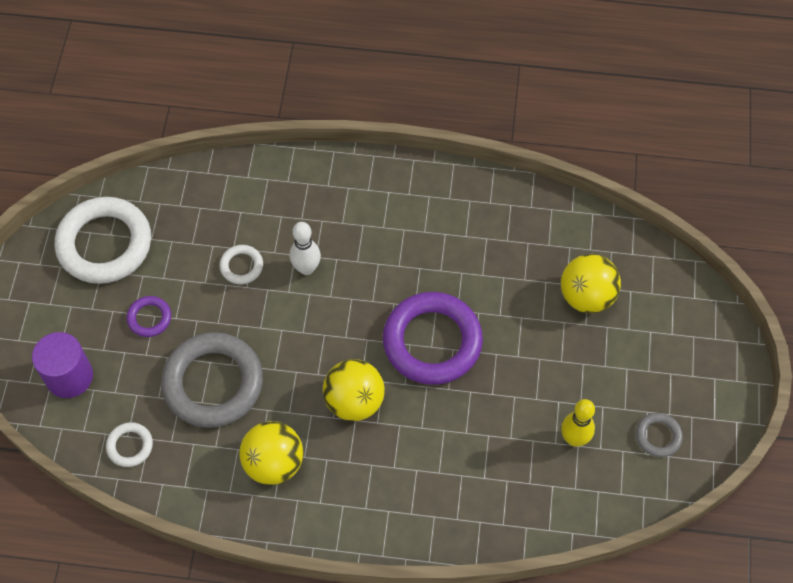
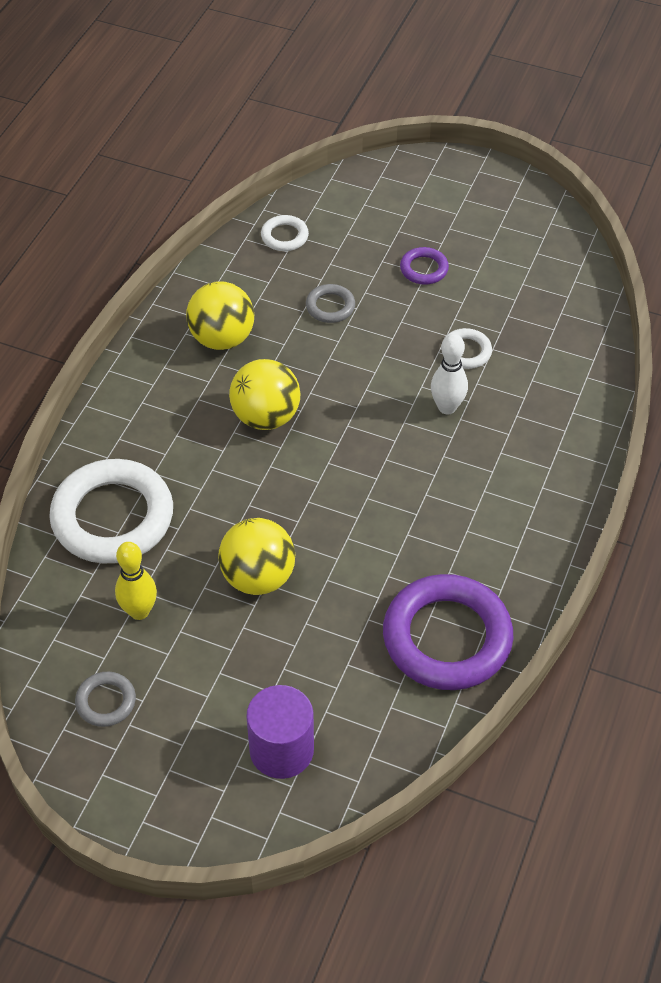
camera: 105 degrees right, 10 degrees down
(69, 376) = (376, 203): purple cylinder -> purple cylinder (281, 750)
(105, 244) = (525, 247): white ring -> white ring (113, 517)
(213, 383) = (330, 306): grey ring -> grey ring, size x0.45
(432, 342) = (314, 503): purple ring -> purple ring (447, 638)
(586, 296) = (322, 681): yellow ball -> yellow ball (258, 577)

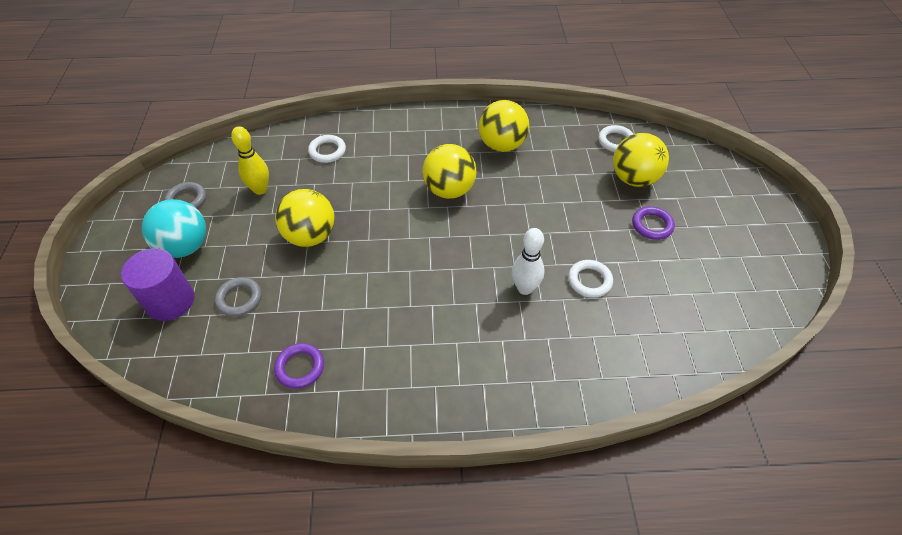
camera: 65 degrees right, 0 degrees up
(113, 517) = (327, 151): white ring -> white ring, size x0.45
(195, 718) = (185, 247): none -> turquoise ball
(330, 306) = (571, 187): grey ring -> grey ring (239, 299)
(351, 250) = (633, 179): none -> yellow ball
(447, 638) = (300, 367): purple ring -> purple ring, size x0.45

